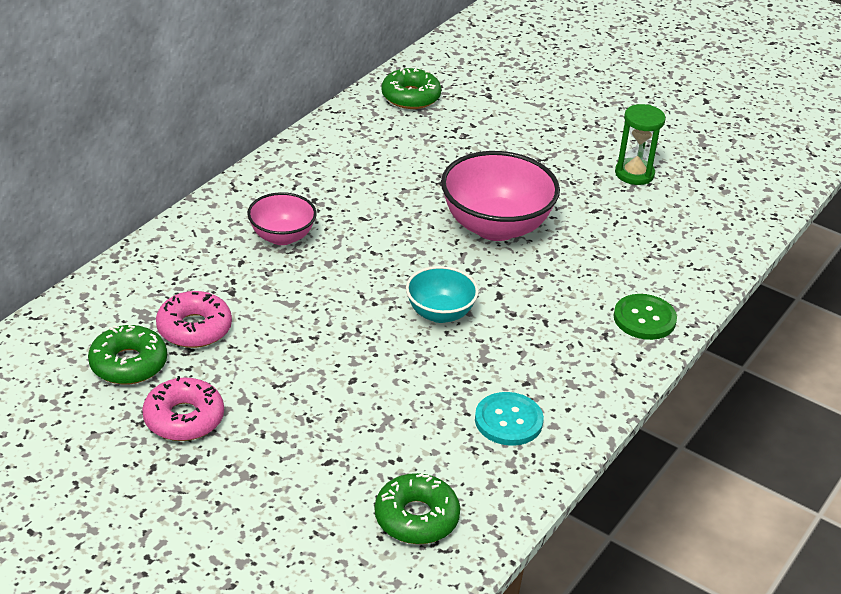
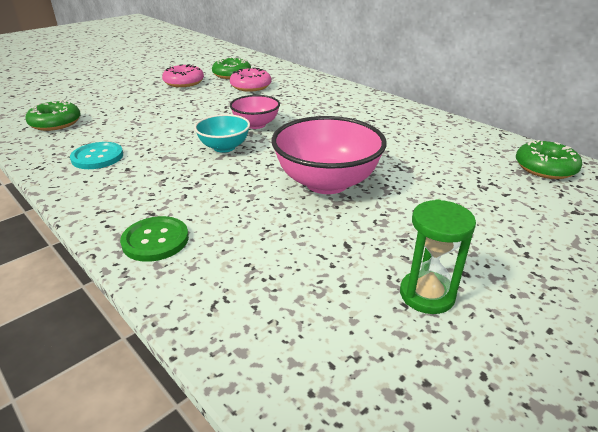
camera: 105 degrees right, 5 degrees down
(282, 237) = (329, 108): pink bowl -> pink bowl (256, 124)

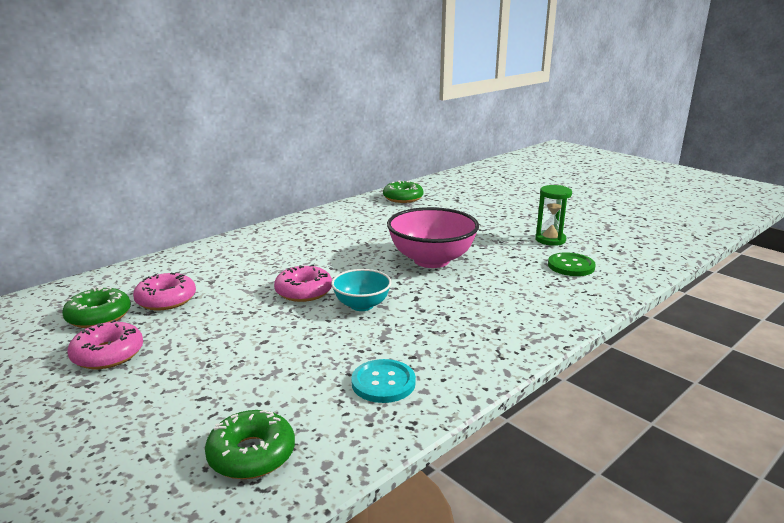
camera: 90 degrees left, 10 degrees down
(155, 240) = (535, 322): green button -> green button (571, 266)
(256, 124) = (304, 291): pink bowl -> pink donut

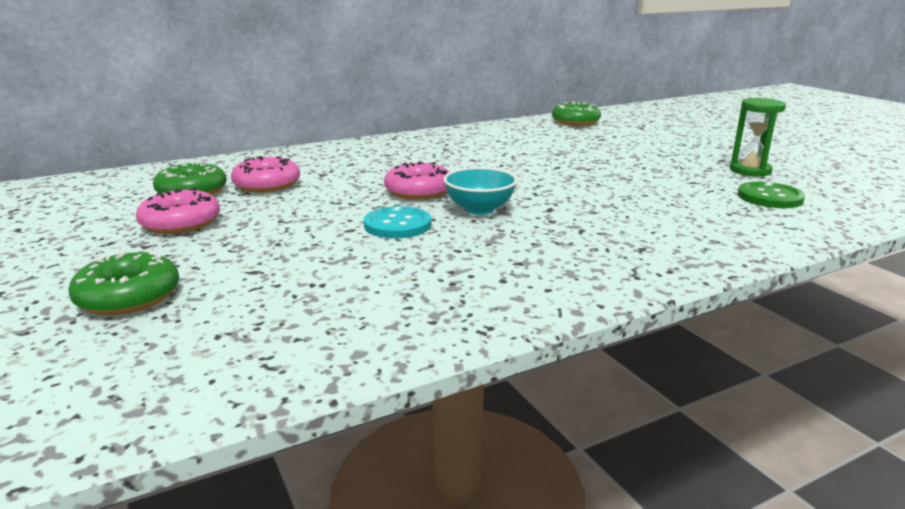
camera: 15 degrees right, 0 degrees up
(251, 454) = (276, 330): green donut -> green donut (128, 296)
(383, 383) = (469, 283): turquoise button -> turquoise button (397, 225)
(431, 260) = (585, 177): pink bowl -> none

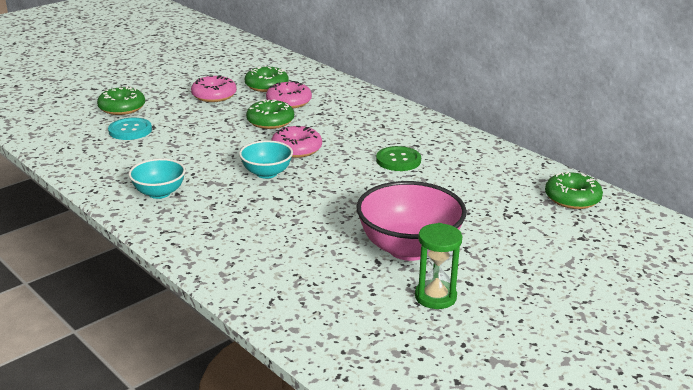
camera: 75 degrees right, 5 degrees up
(320, 197) = (270, 121): none -> green donut
(397, 225) = (228, 151): turquoise button -> turquoise button (130, 130)
(514, 274) = (159, 193): none -> turquoise bowl
(666, 170) = (409, 248): none -> pink bowl
(770, 197) = (348, 299): green button -> green button (398, 160)

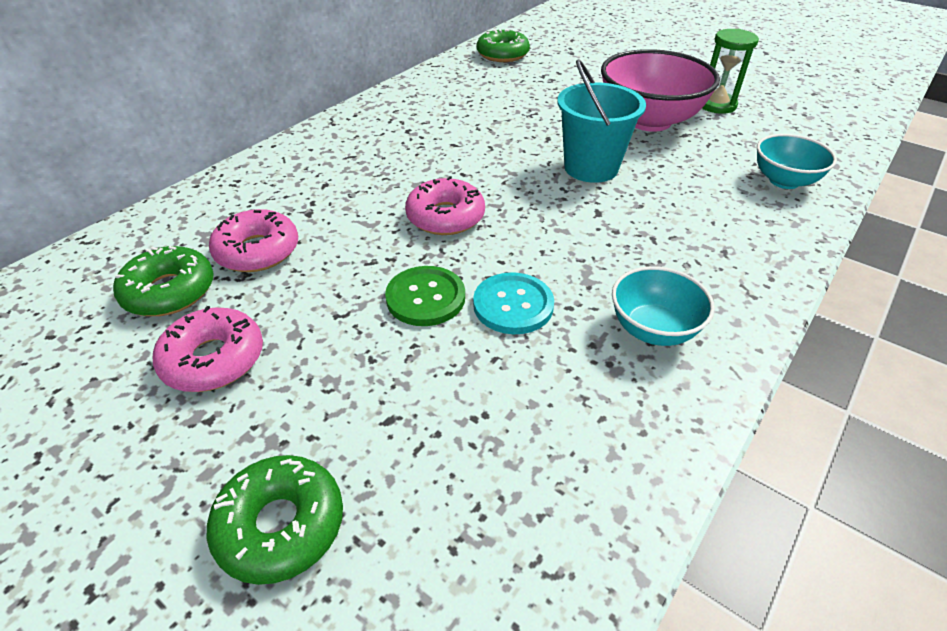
camera: 100 degrees left, 15 degrees up
(130, 130) = (417, 457): turquoise button -> turquoise button (513, 305)
(266, 173) = (534, 231): turquoise bowl -> turquoise bowl (784, 181)
(270, 121) = (346, 258): green donut -> none
(336, 205) = (591, 168): none -> turquoise bucket
(398, 160) = (455, 138): green button -> green button (425, 298)

